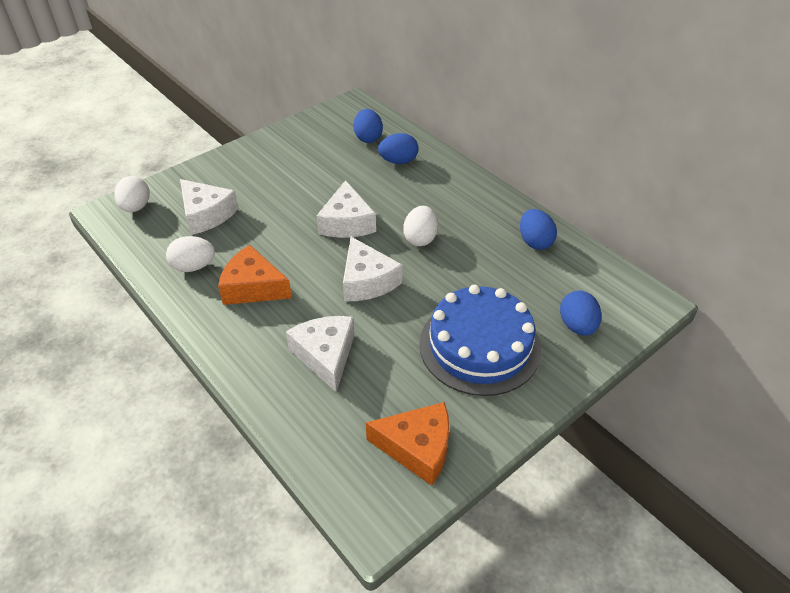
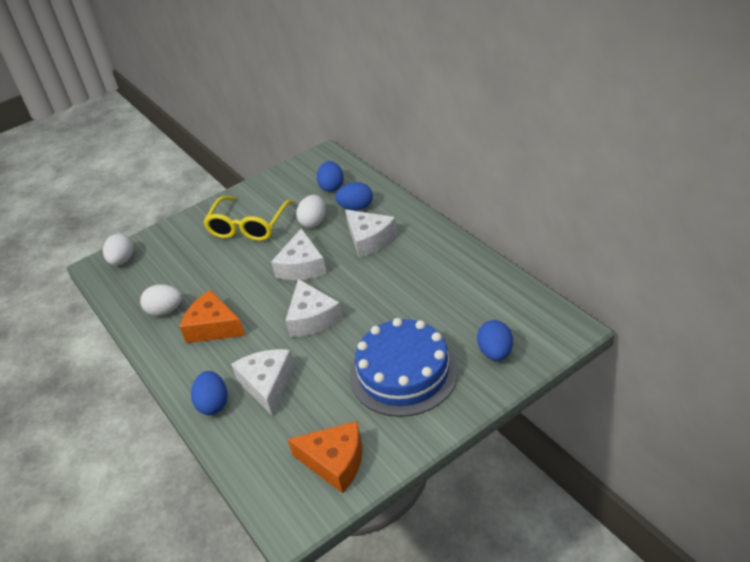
camera: 10 degrees right, 5 degrees down
(206, 214) = (181, 264): white cheese -> white cheese (369, 239)
(279, 176) = (248, 226): none -> yellow glasses
(420, 238) = (365, 278): white egg -> white egg (313, 222)
(535, 242) = (470, 277): blue egg -> blue egg (213, 404)

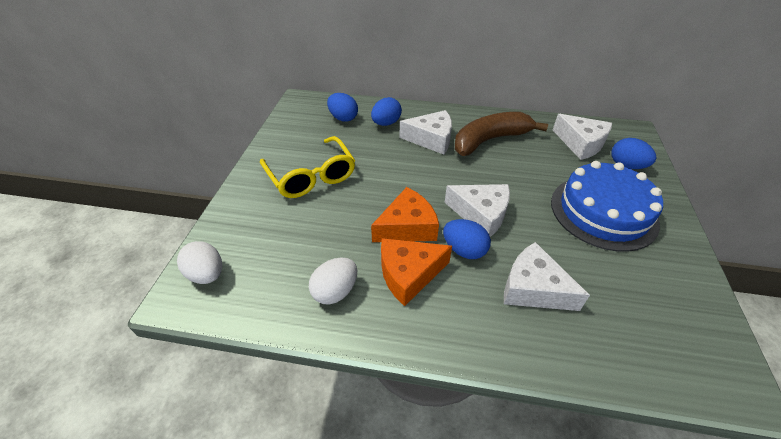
camera: 50 degrees left, 5 degrees up
(213, 404) = (519, 341): blue egg -> blue egg (464, 250)
(302, 266) = (409, 182): white cheese -> white cheese (581, 143)
(313, 222) = (367, 147): white egg -> none
(335, 462) = (677, 308): orange cheese -> orange cheese (407, 227)
(414, 265) = (490, 140): none -> brown banana

